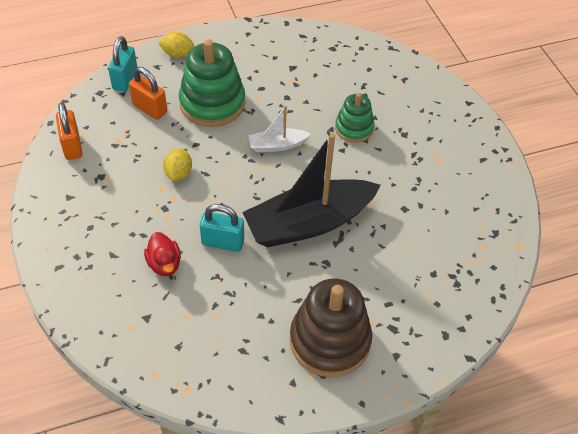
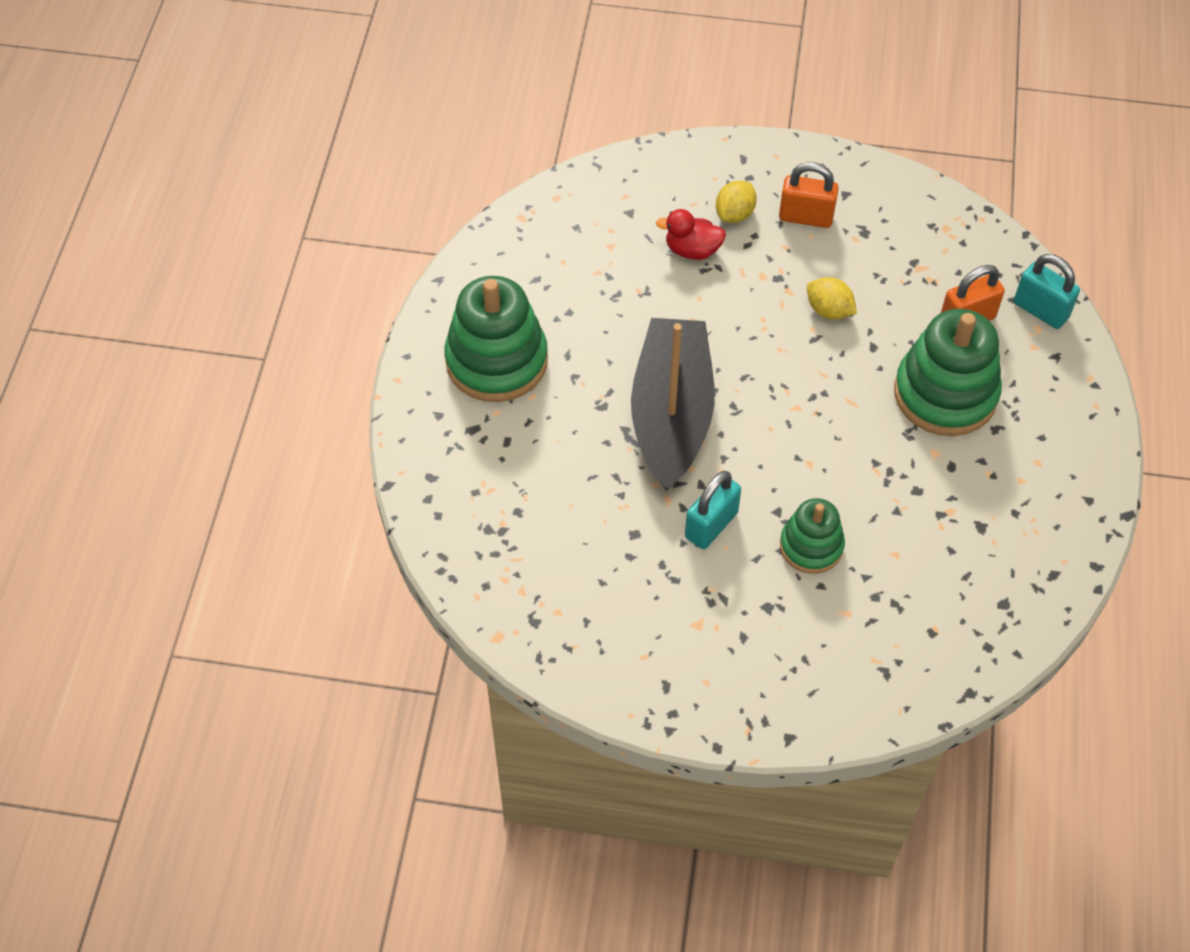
camera: 120 degrees right, 5 degrees up
(72, 146) = (932, 219): orange padlock -> orange padlock (806, 217)
(177, 54) = (1074, 390): yellow lemon -> yellow lemon (734, 214)
(223, 242) = (692, 315): turquoise padlock -> turquoise padlock (711, 525)
(277, 145) = (824, 437): white boat -> none
(330, 341) = (496, 361): brown stacking toy -> green stacking toy

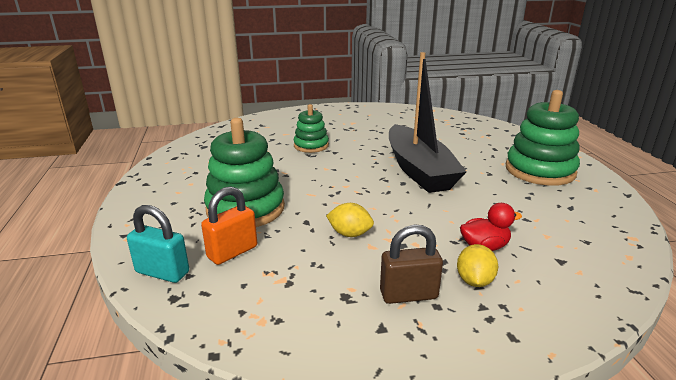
camera: 160 degrees right, 30 degrees down
(711, 525) = (366, 143): turquoise padlock -> none
(806, 217) = (408, 295): orange padlock -> brown padlock

